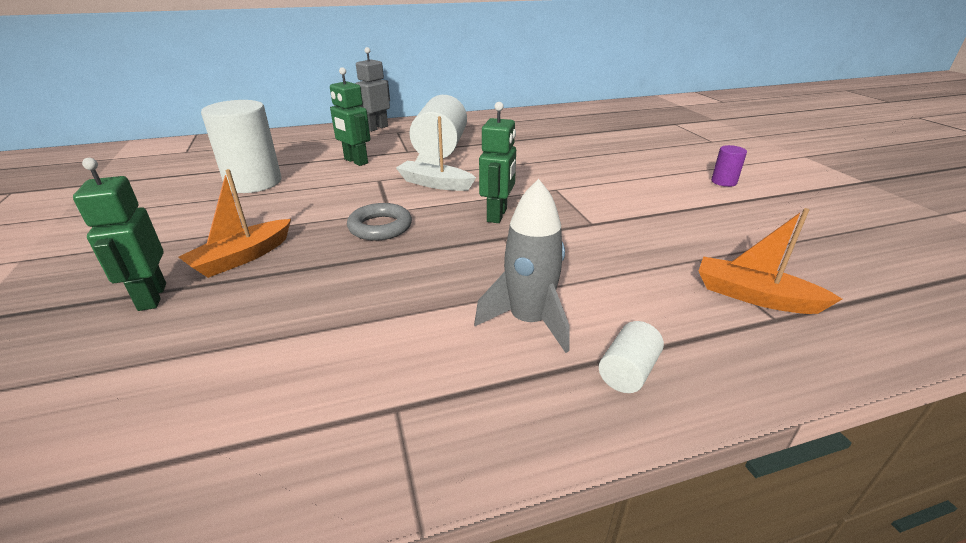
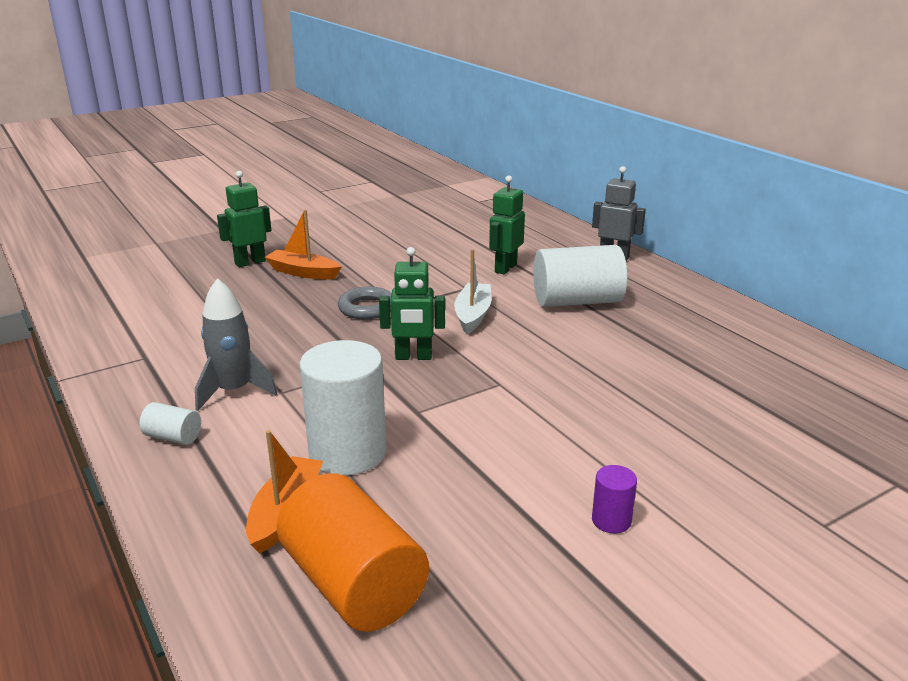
camera: 75 degrees right, 5 degrees down
(253, 182) = (429, 242): white cylinder -> white cylinder (347, 452)
(832, 271) = (354, 584): none -> orange cylinder

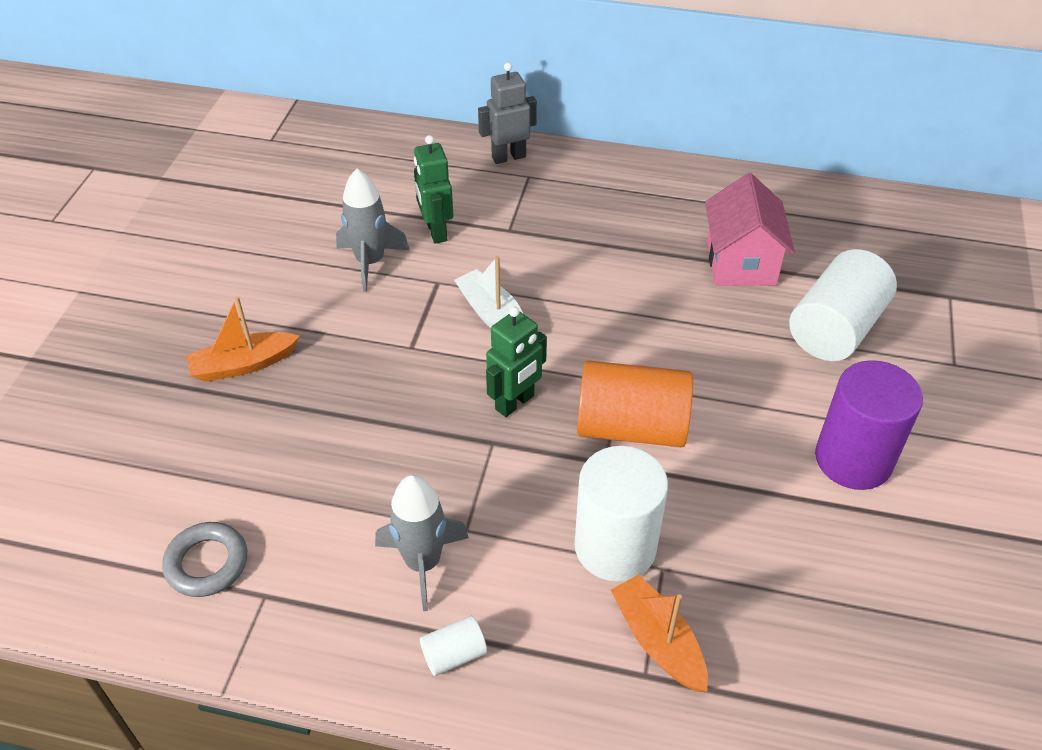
camera: 45 degrees left, 20 degrees up
(250, 262) = (156, 388): green robot -> none
(354, 584) = (787, 654): orange cylinder -> orange cylinder (631, 427)
(367, 308) = (386, 371): grey ring -> grey ring (207, 563)
(442, 264) = (370, 262): none -> grey rocket
(577, 301) = (553, 239): white cylinder -> white cylinder (835, 328)
(611, 520) = (853, 459): purple cylinder -> purple cylinder, size x2.20
(708, 372) = (741, 262): none -> pink house

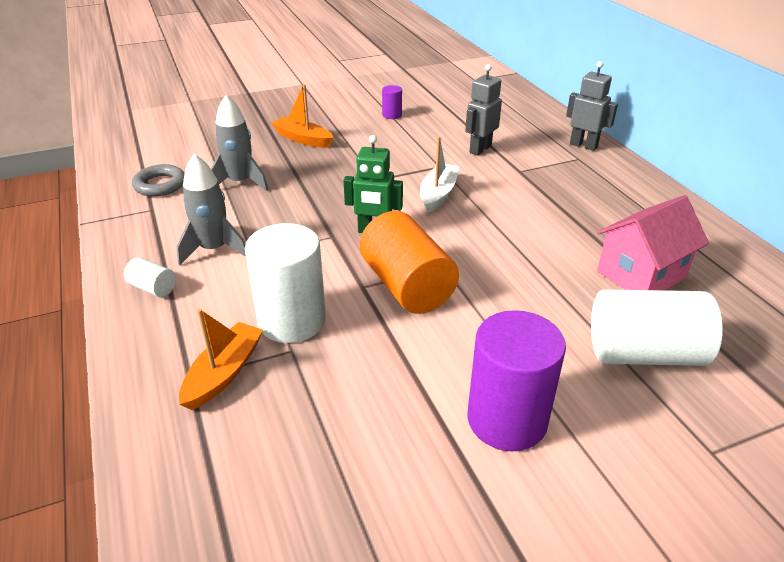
camera: 55 degrees right, 10 degrees down
(275, 255) = (392, 115): none -> purple cylinder
(370, 262) = (425, 141): grey rocket -> grey rocket (240, 182)
(436, 231) = (480, 149): green robot -> grey robot

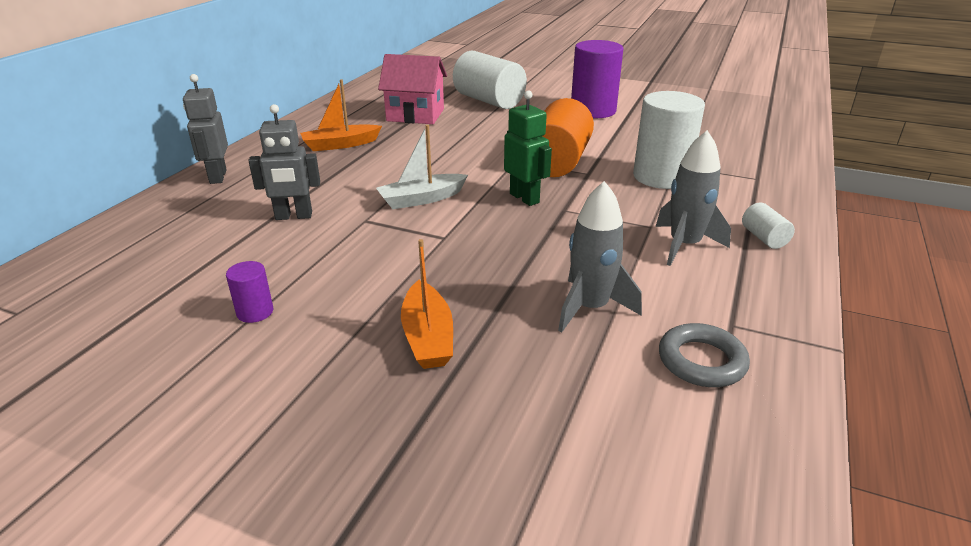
camera: 135 degrees left, 5 degrees down
(224, 373) = (731, 172): orange boat -> orange boat (340, 145)

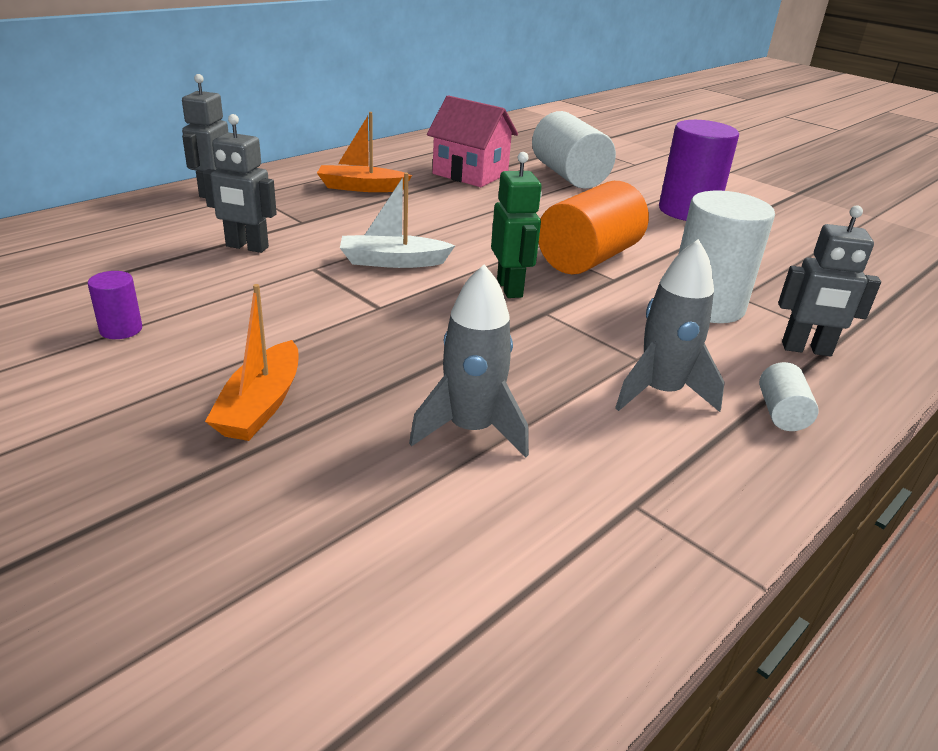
camera: 20 degrees right, 0 degrees up
(701, 361) = (551, 535): grey ring -> none
(744, 191) = (806, 349): none -> grey robot

